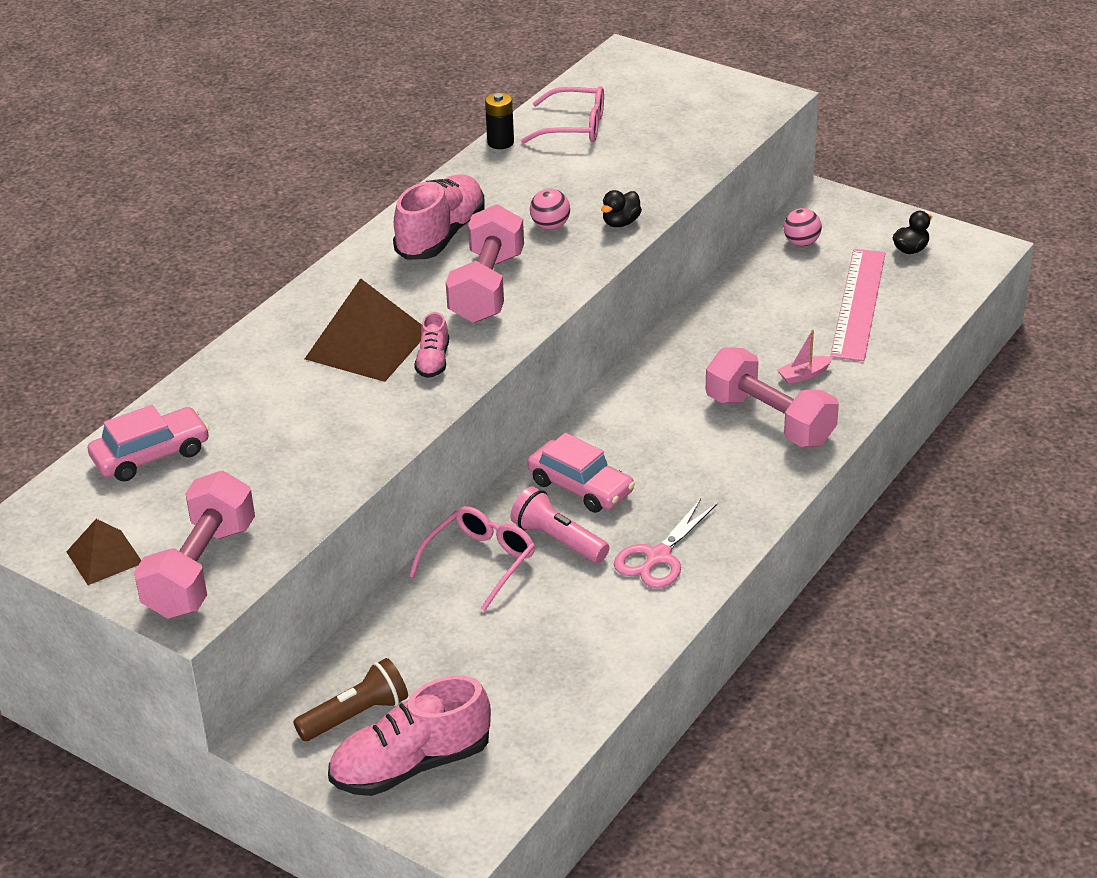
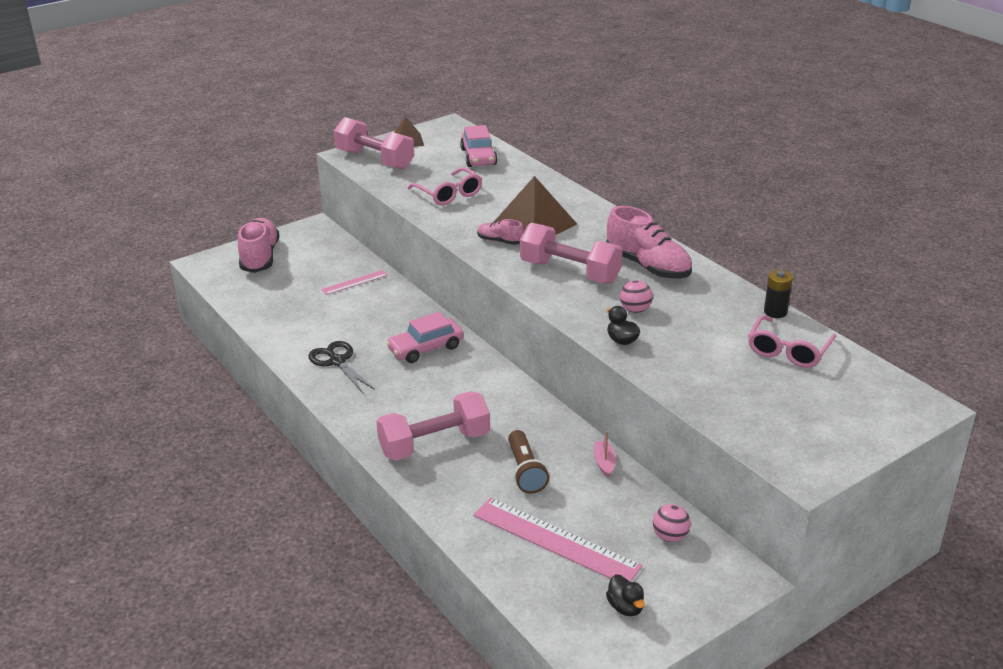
camera: 110 degrees right, 5 degrees down
(356, 715) = (307, 249): brown flashlight -> brown flashlight (525, 471)
(442, 616) = (354, 282): none -> pink ruler
(480, 562) = (387, 301): pink glasses -> pink glasses (449, 194)
(558, 540) = (384, 330): pink flashlight -> none
(658, 557) = (337, 361): pink scissors -> black scissors
(804, 375) = (476, 477): pink boat -> pink boat (604, 463)

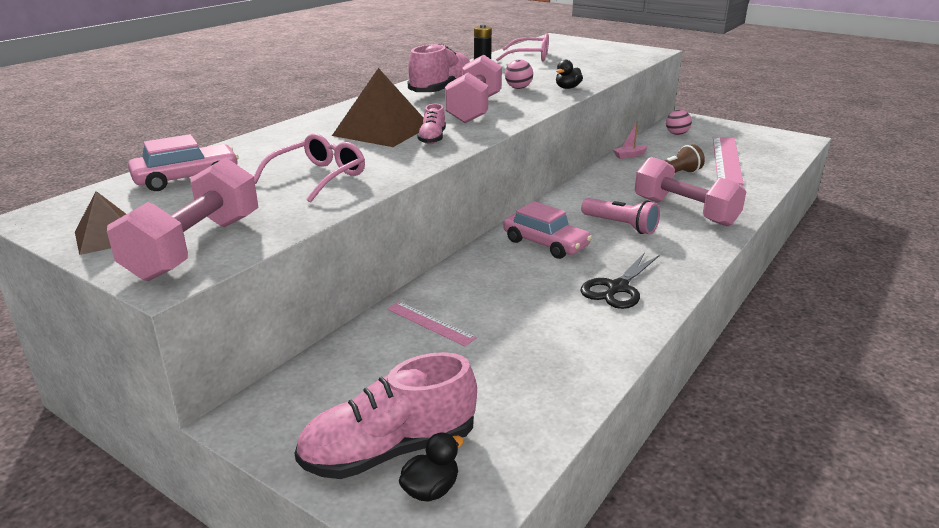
camera: 110 degrees left, 5 degrees down
(431, 395) = (620, 225): none -> pink flashlight
(625, 607) = (751, 138): black duck -> black duck (431, 489)

